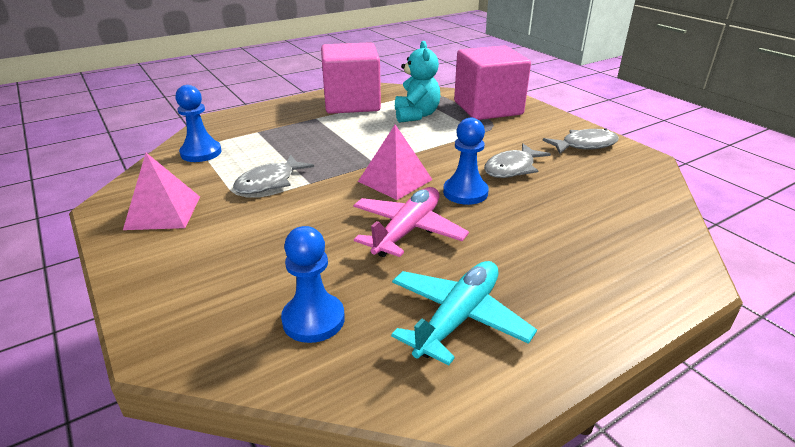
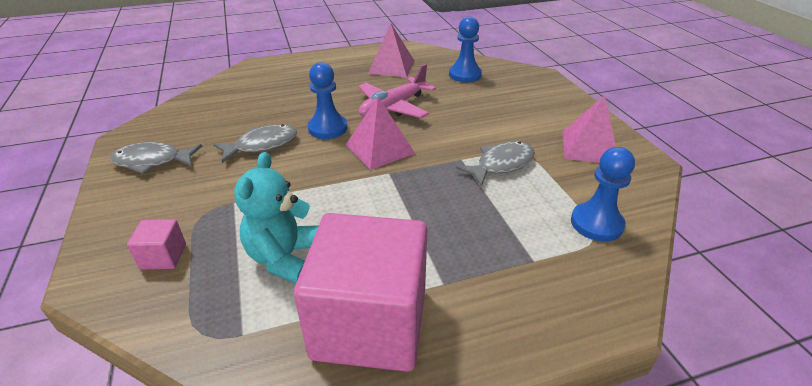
camera: 165 degrees left, 5 degrees up
(458, 318) = (391, 67): turquoise plane -> pink pyramid
(488, 108) = (163, 256): pink cube -> pink cube, size x0.40

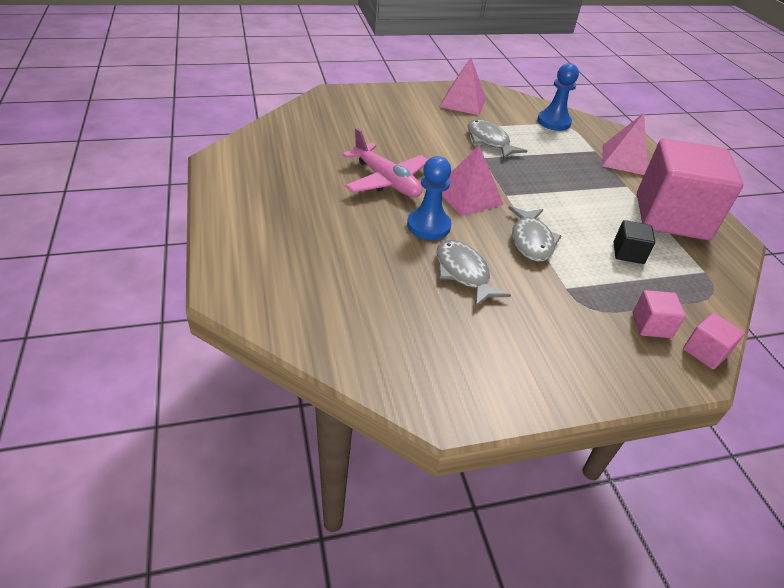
camera: 90 degrees left, 5 degrees up
(109, 295) = (705, 352): none -> pink cube
(152, 161) = (503, 365): grey fish -> grey fish (531, 241)
(285, 258) = (628, 253): turquoise teddy bear -> black cube
(391, 67) = (281, 172): pink pyramid -> pink pyramid (625, 159)
(465, 75) = (319, 130): blue pawn -> none

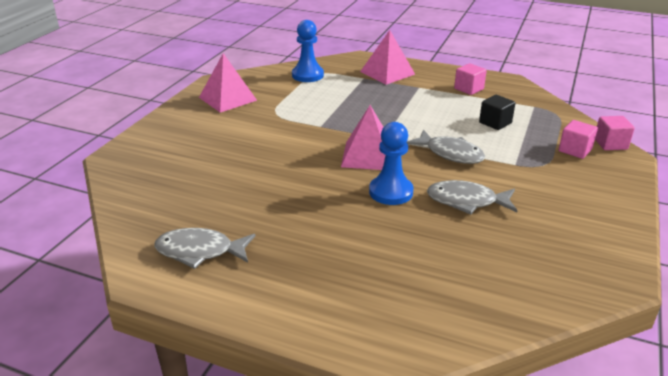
camera: 50 degrees left, 10 degrees down
(386, 181) = (304, 186): pink plane -> none
(489, 141) = (301, 113): grey fish -> grey fish (200, 251)
(671, 217) = (468, 89): pink cube -> pink cube, size x0.40

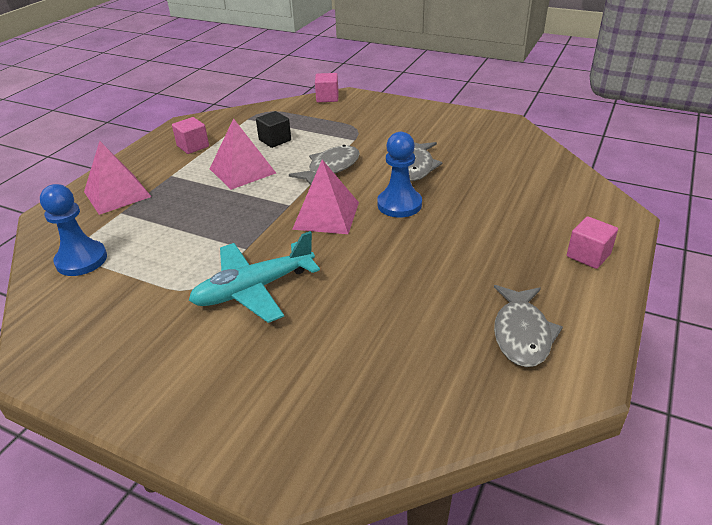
camera: 85 degrees left, 5 degrees up
(227, 98) = (120, 343): pink pyramid -> pink pyramid (242, 171)
(271, 133) = (254, 289): none -> turquoise plane
(575, 150) = (335, 112): pink cube -> pink cube (588, 255)

